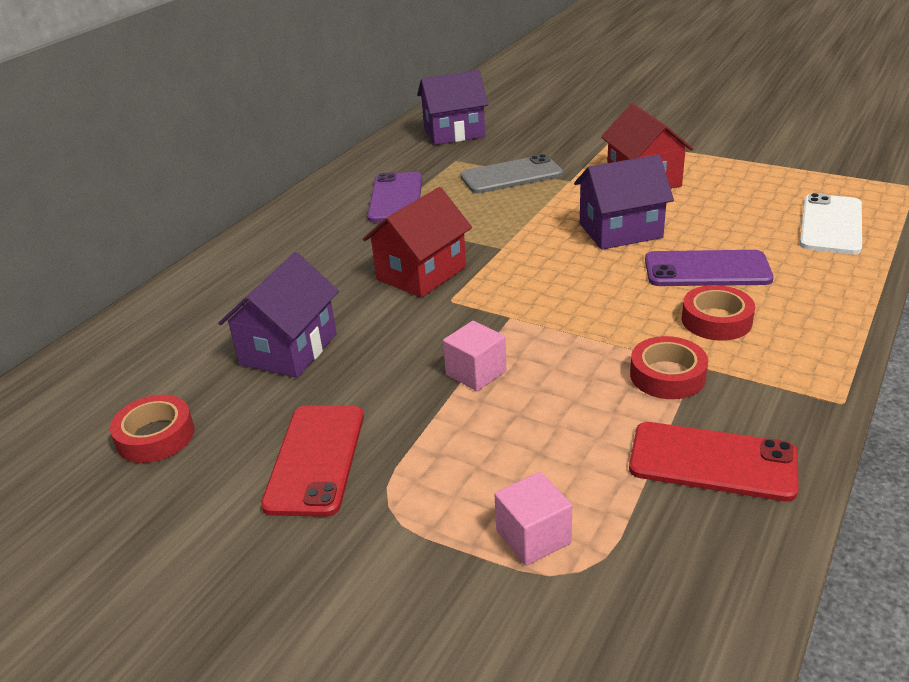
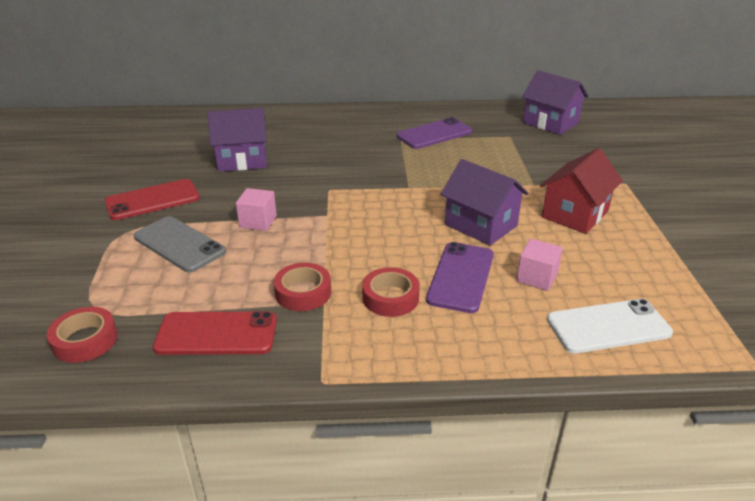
camera: 55 degrees right, 0 degrees up
(155, 436) = (150, 155): red tape -> red tape (85, 340)
(421, 273) = (351, 171): red house -> none
(511, 175) = (513, 161): grey phone -> grey phone (179, 244)
(533, 537) = (117, 284): pink cube -> pink cube (536, 277)
(707, 270) = (461, 277): purple phone -> purple phone turned 45 degrees clockwise
(712, 462) = (216, 334): red phone -> red phone turned 75 degrees counterclockwise

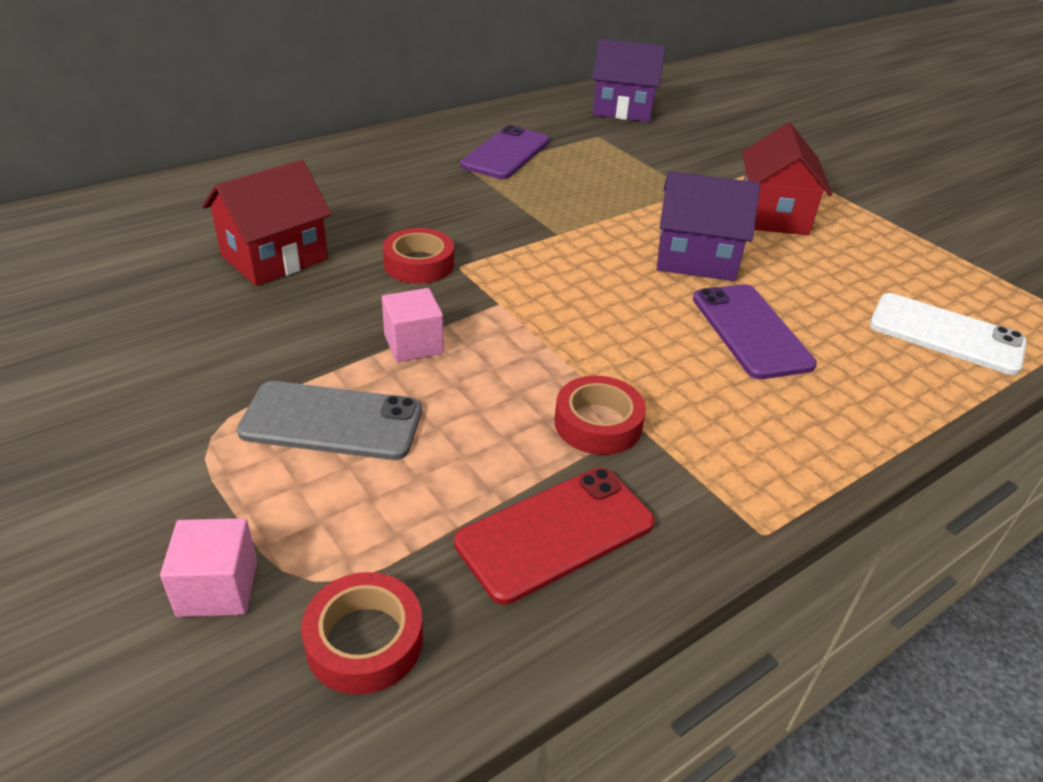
camera: 35 degrees left, 5 degrees up
(152, 200) = (196, 365): red phone -> none
(242, 160) = (274, 257): purple house -> red house
(390, 298) = (708, 387): red tape -> red tape (419, 264)
(536, 277) = (823, 303): pink cube -> pink cube (218, 588)
(608, 326) = (946, 334): white phone -> white phone turned 75 degrees clockwise

